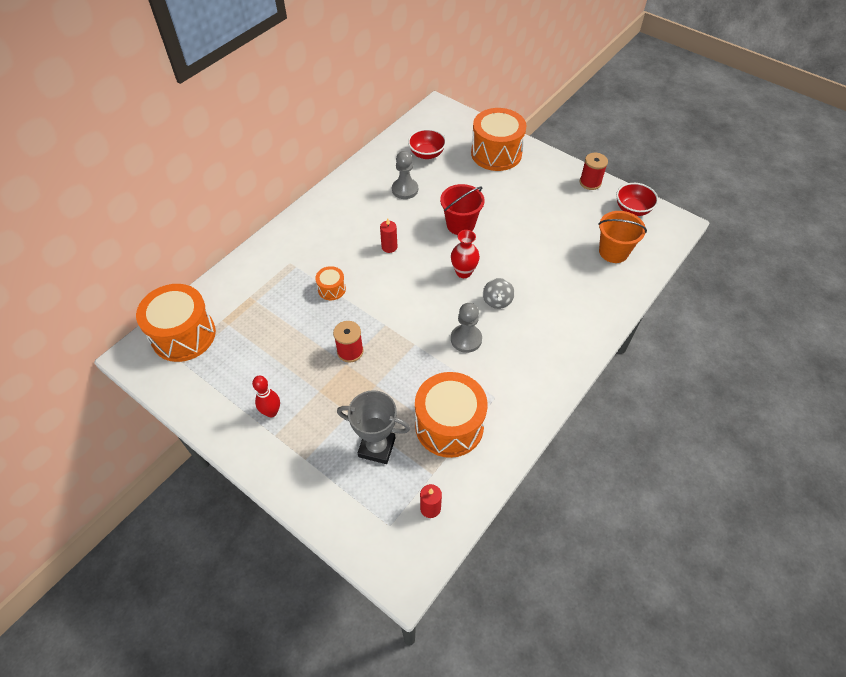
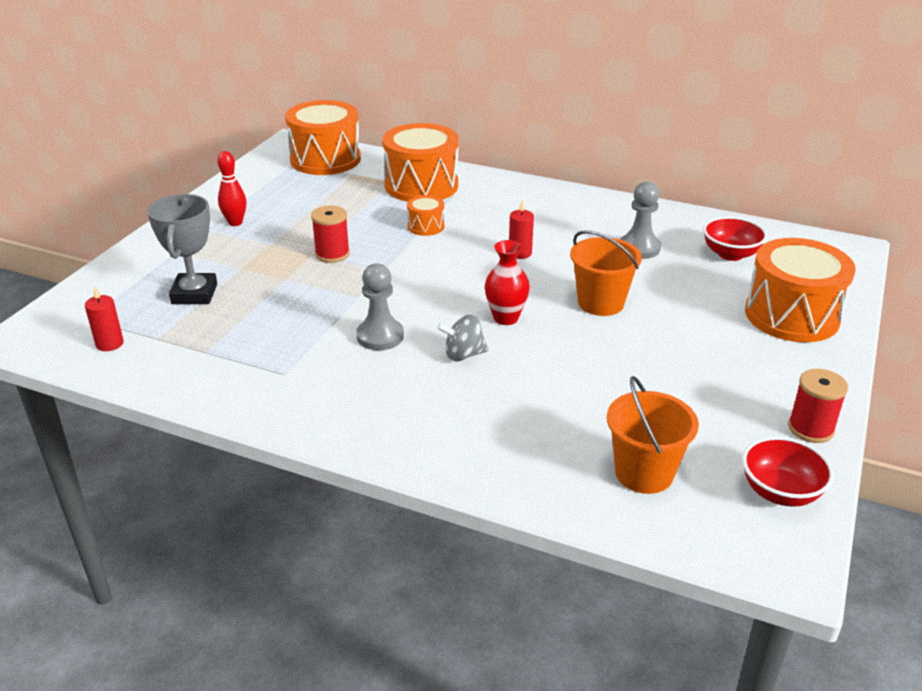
camera: 75 degrees right, 20 degrees down
(449, 425) = (232, 341): orange drum -> orange drum (421, 185)
(460, 225) = (600, 303): red bucket -> orange bucket

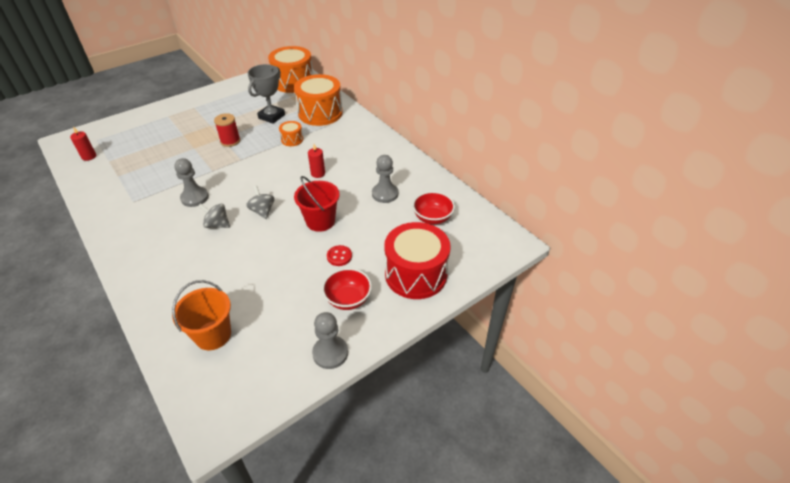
camera: 30 degrees right, 10 degrees up
(194, 294) = (149, 142): grey trophy -> grey trophy (271, 116)
(235, 223) = (211, 107): red bowling pin -> none
(506, 318) = (262, 211): red vase -> grey spinning top
(600, 303) = (320, 221): orange bucket -> red bucket
(679, 330) = (339, 256): none -> red button
(780, 492) = (263, 383): red bowl -> red bowl (348, 299)
(792, 315) = (416, 274): orange drum -> red drum
(810, 428) = (330, 353): red spool -> grey pawn

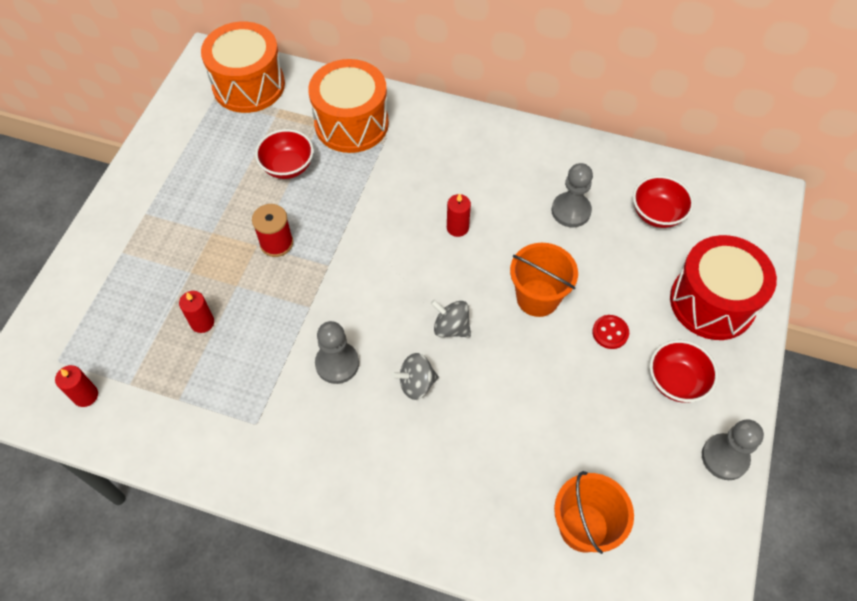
camera: 35 degrees left, 15 degrees up
(163, 154) = (202, 322): none -> red candle
(271, 116) = (288, 167): grey trophy -> red bowl
(292, 140) = (363, 191): orange drum -> none
(320, 221) = (537, 298): red bucket -> orange bucket

